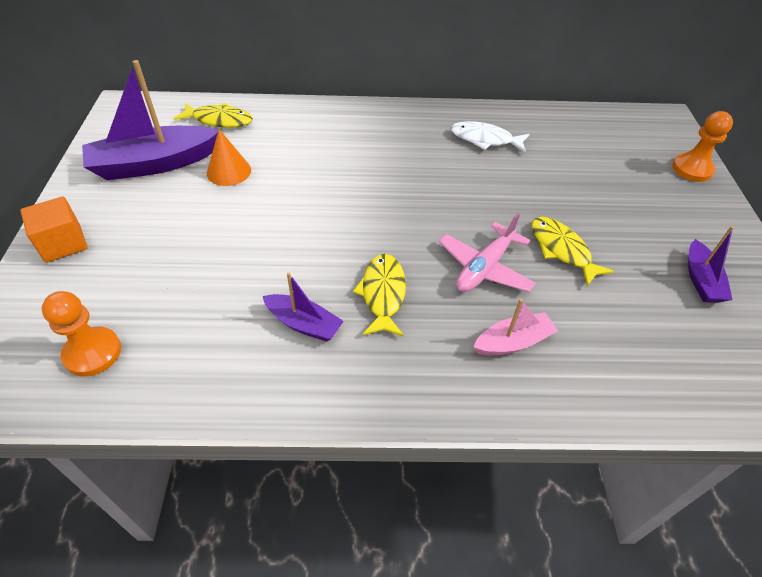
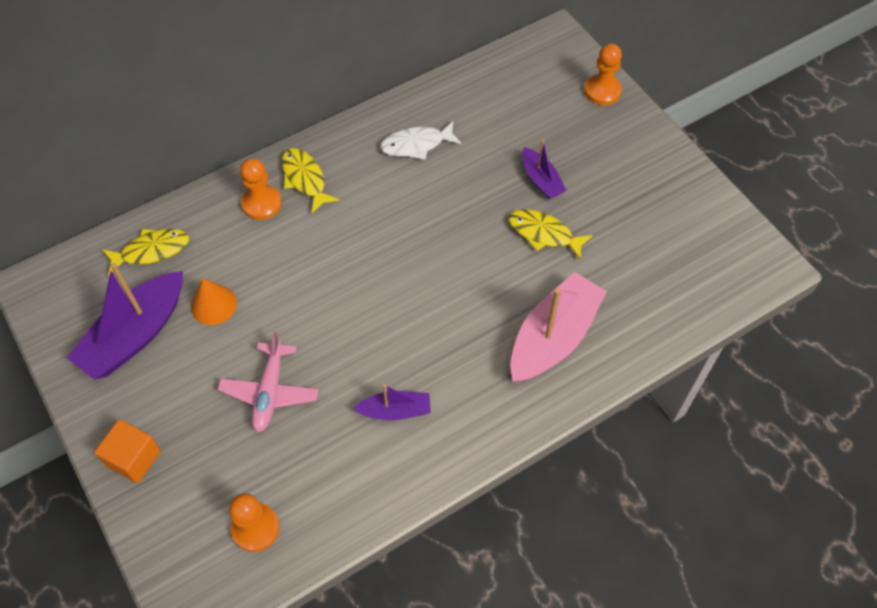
camera: 30 degrees left, 10 degrees up
(326, 126) = (261, 203): none -> orange pawn
(383, 294) = (436, 351): yellow fish -> yellow fish (305, 179)
(484, 268) = (496, 284): pink plane -> pink plane (270, 392)
(513, 342) = (553, 337): pink boat -> pink boat, size x1.89
(701, 280) = (654, 207): purple boat -> purple boat (541, 180)

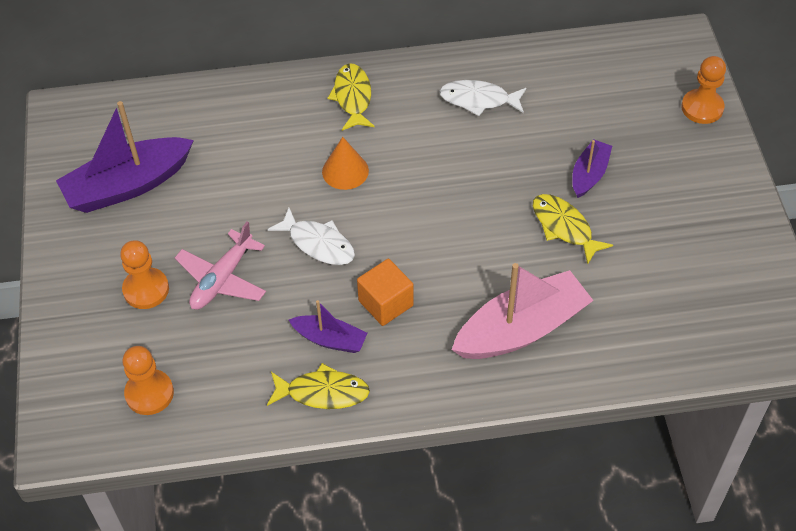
camera: 25 degrees right, 5 degrees down
(134, 458) = (74, 292): orange cube -> orange cube (386, 303)
(151, 251) = (178, 116): yellow fish -> yellow fish (323, 392)
(213, 304) = (210, 183): orange cone -> orange cone (345, 171)
(261, 203) = (300, 106): orange pawn -> orange pawn (146, 289)
(341, 326) = (318, 243): none -> white fish
(541, 180) = (589, 174): purple boat -> purple boat turned 150 degrees counterclockwise

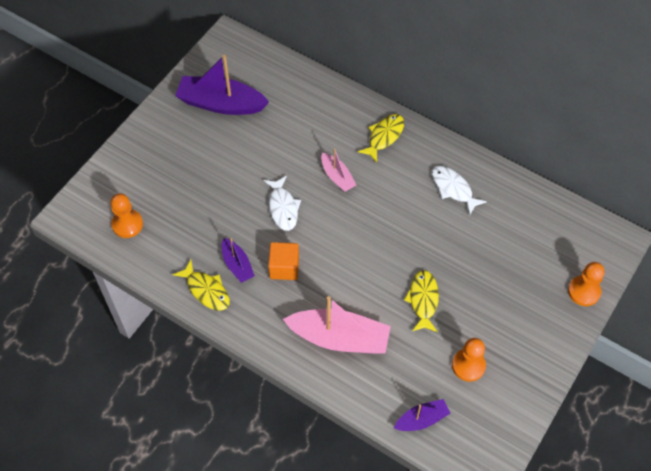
camera: 40 degrees right, 5 degrees up
(146, 289) = (176, 168): orange pawn -> orange pawn (468, 365)
(222, 279) = (217, 190): pink plane -> none
(345, 171) = (337, 177): orange cone -> pink boat
(589, 174) = (470, 280): purple boat -> purple boat (421, 419)

